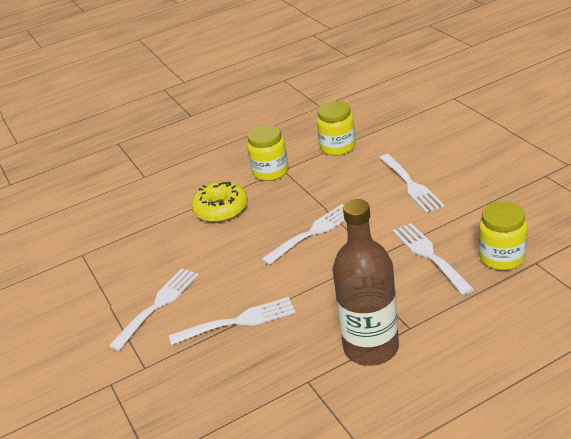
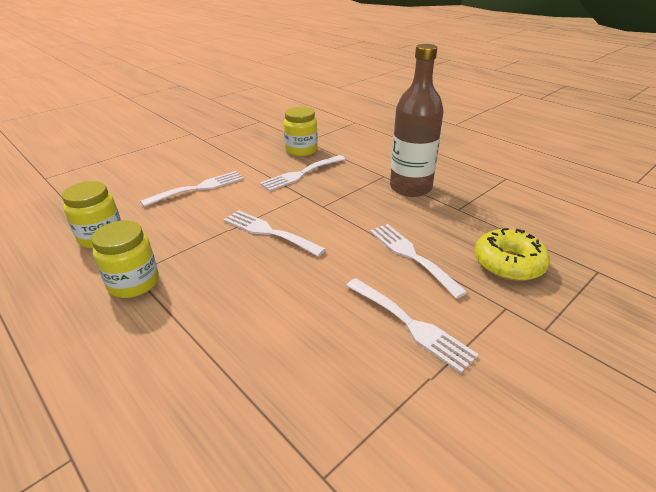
camera: 110 degrees left, 0 degrees up
(158, 305) = (411, 325): white fork -> white fork turned 150 degrees counterclockwise
(221, 209) = (213, 313): yellow donut -> yellow donut (508, 264)

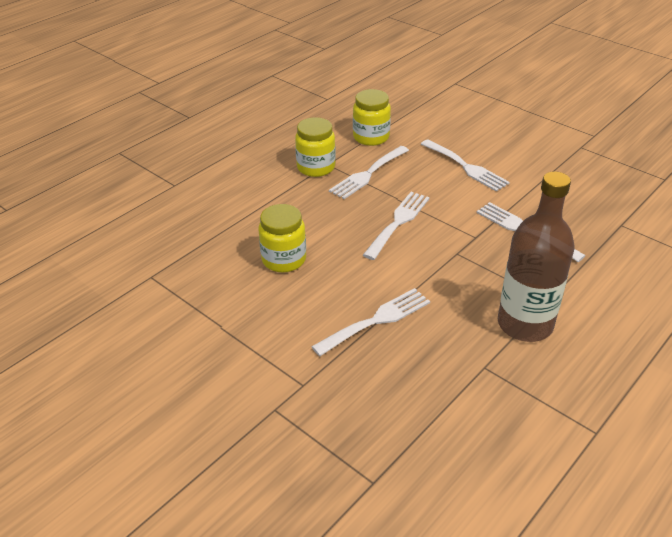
camera: 85 degrees right, 5 degrees up
(301, 150) = (590, 224): yellow jar -> yellow jar (284, 259)
(411, 325) = (277, 317): white fork -> white fork (368, 174)
(508, 264) = (375, 398): yellow donut -> none

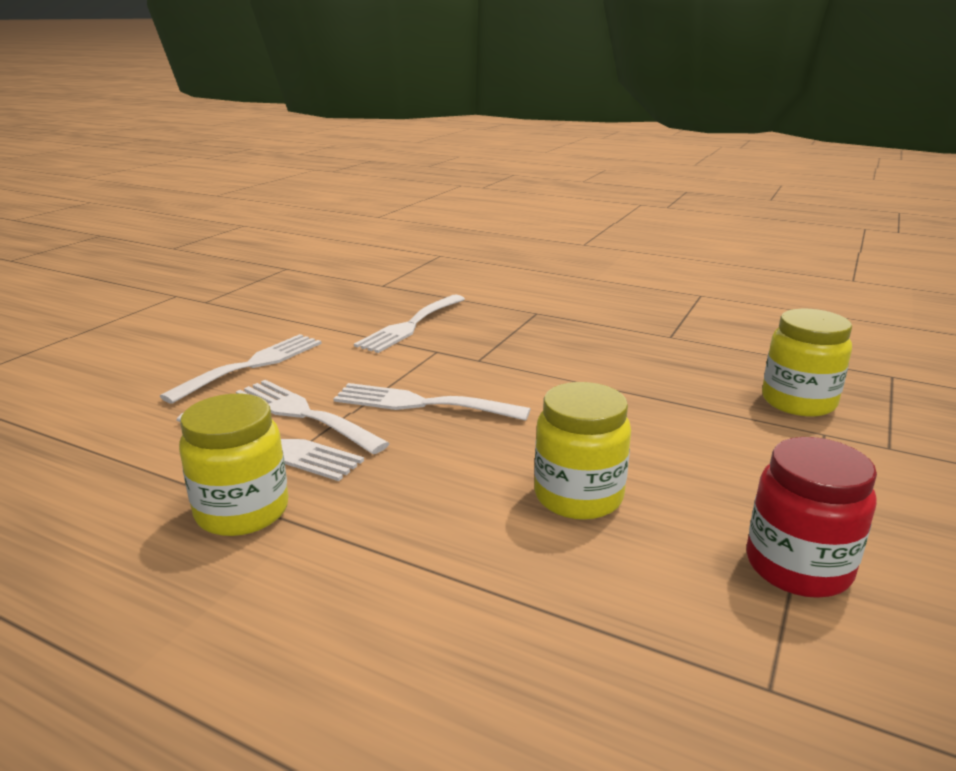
camera: 105 degrees left, 15 degrees down
(200, 312) = (798, 567): none -> red jar
(371, 137) = (122, 459): yellow jar -> yellow jar (798, 402)
(376, 320) = (655, 398): white fork -> white fork (303, 414)
(525, 324) = (586, 321): brown bottle -> none

